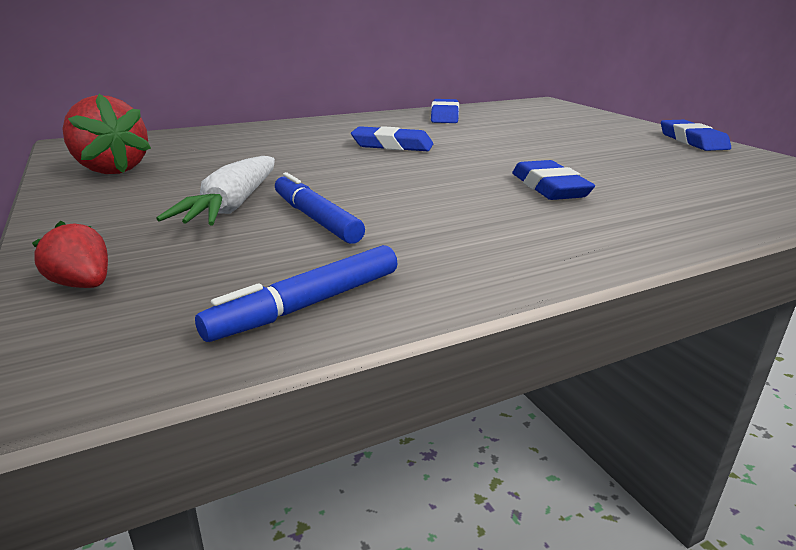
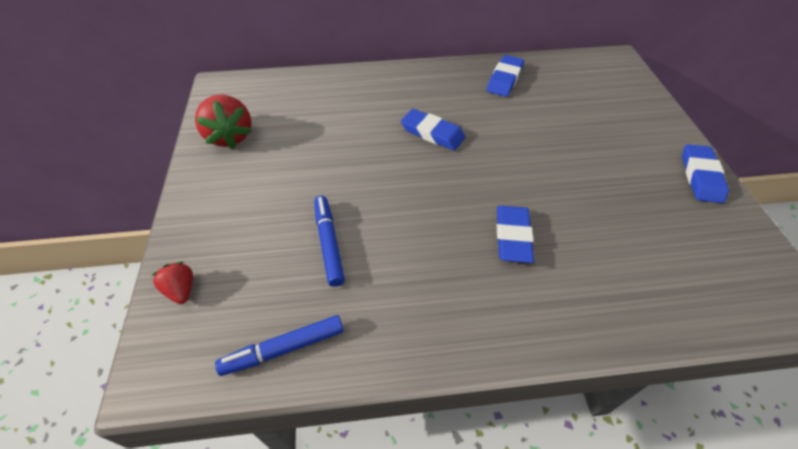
camera: 20 degrees right, 25 degrees up
(233, 205) = (286, 211): white carrot -> none

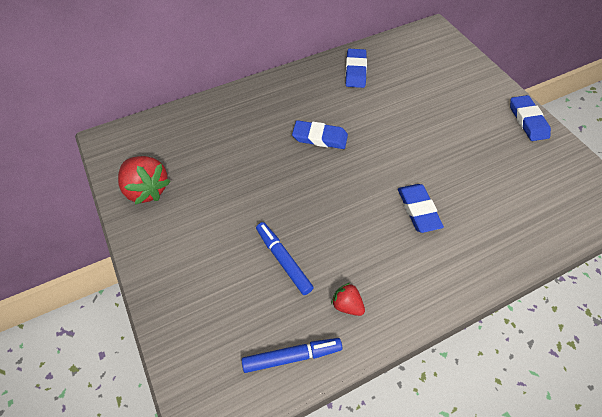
camera: 20 degrees left, 5 degrees up
(181, 290) = (183, 340): red strawberry -> red strawberry (347, 305)
(284, 349) = (292, 356): blue marker -> blue marker turned 150 degrees counterclockwise

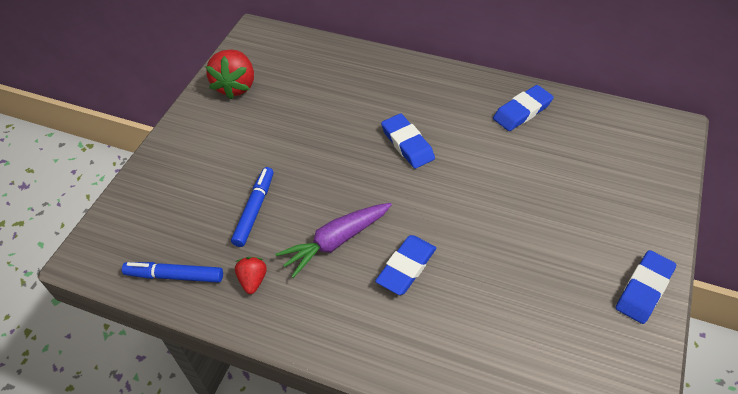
camera: 50 degrees right, 5 degrees down
(292, 356) = (175, 276): blue marker -> blue marker turned 150 degrees clockwise
(361, 232) = (336, 241): none -> purple carrot

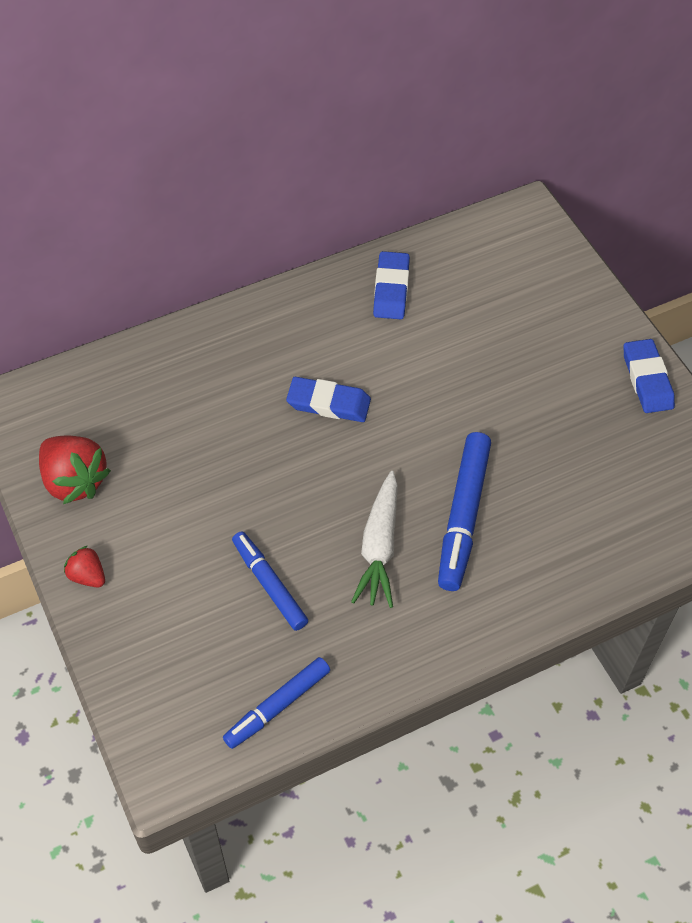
camera: 50 degrees left, 5 degrees up
(253, 280) = (352, 644): red strawberry -> red strawberry (87, 576)
(336, 241) = (379, 547): purple carrot -> white carrot
(406, 267) = (463, 516): blue eraser -> blue marker

